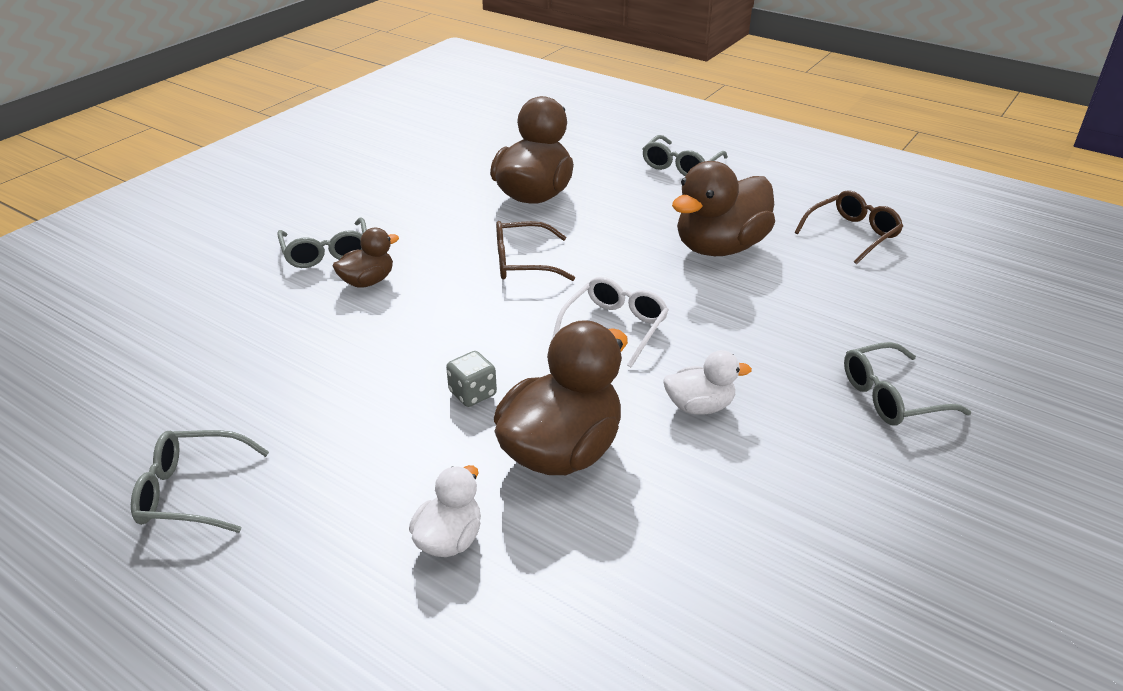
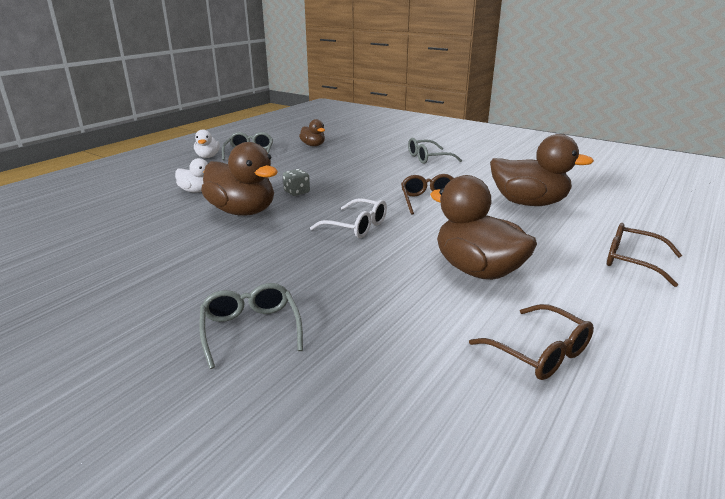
camera: 90 degrees right, 10 degrees down
(368, 281) = (401, 167): brown duck -> brown duck (313, 145)
(680, 166) = (632, 261): grey glasses -> brown glasses
(699, 406) = (266, 249): white duck -> white duck (208, 157)

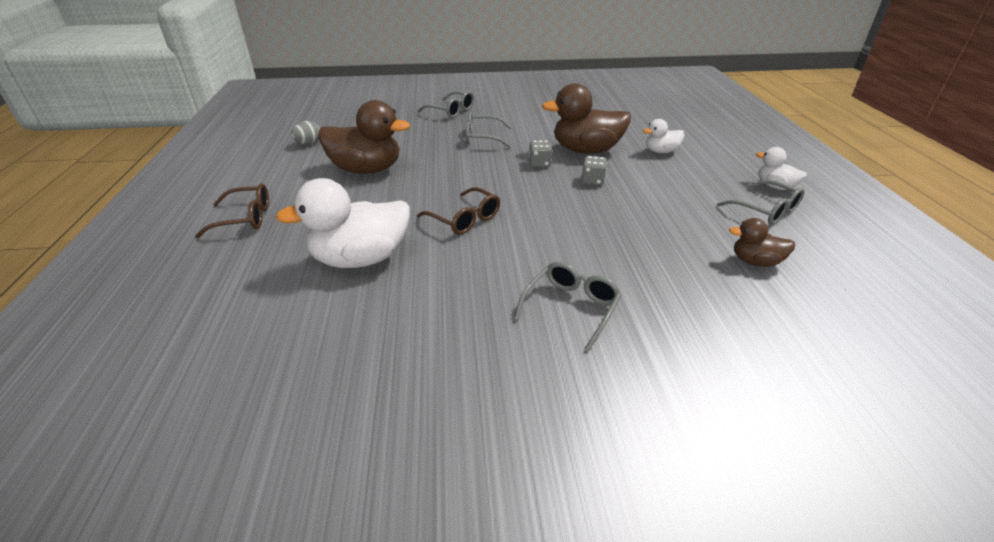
camera: 140 degrees right, 10 degrees up
(299, 261) = (482, 138): none -> grey glasses
(304, 215) = (539, 163): none -> grey dice
(356, 226) = (487, 169): white glasses -> none
(528, 203) = (361, 259): brown duck -> white duck
(539, 352) = (308, 143): brown glasses -> grey egg

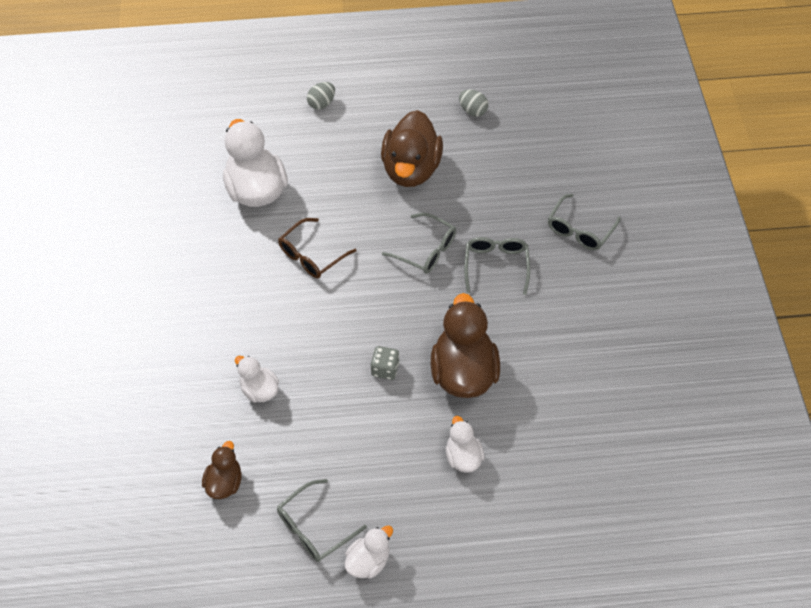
camera: 90 degrees right, 20 degrees up
(245, 218) = (322, 103): brown glasses -> grey egg
(539, 163) = (427, 321): grey dice -> none
(571, 307) = (181, 328): grey glasses -> grey glasses (426, 250)
(638, 245) = (259, 390): none -> white duck

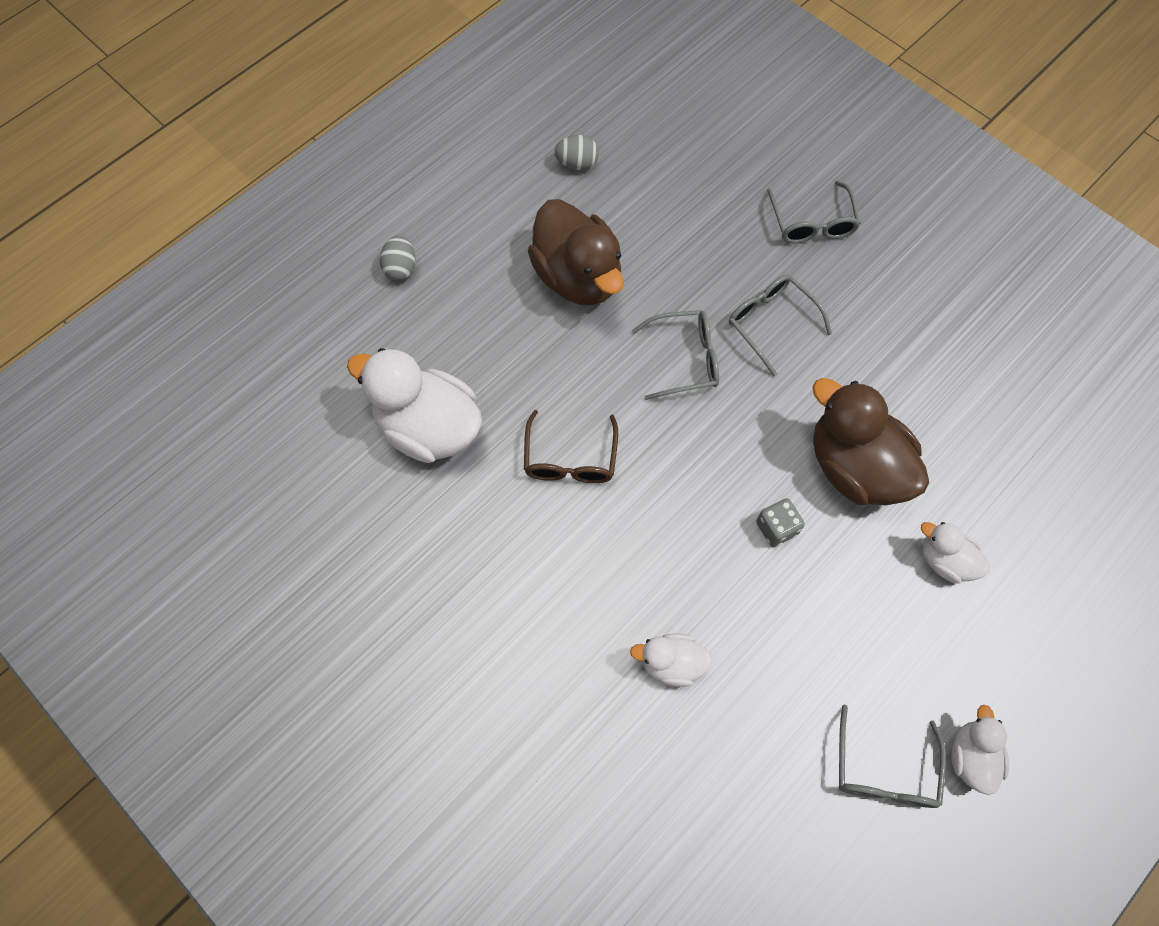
camera: 40 degrees left, 10 degrees up
(224, 482) = (742, 804): brown duck -> none

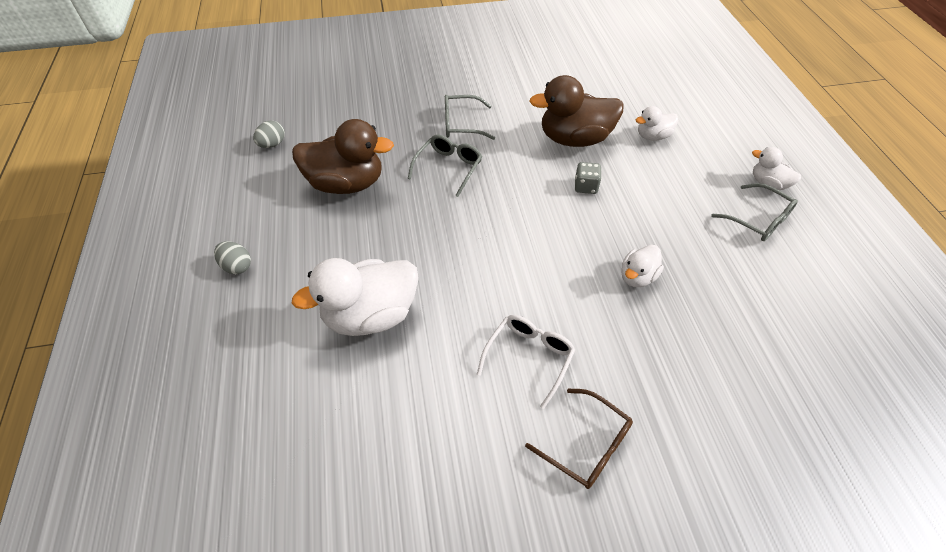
camera: 55 degrees left, 15 degrees down
(481, 608) = (529, 357): none -> white glasses
(570, 459) = (463, 252): brown glasses -> brown glasses (587, 445)
(812, 223) = (419, 80): grey glasses -> none

